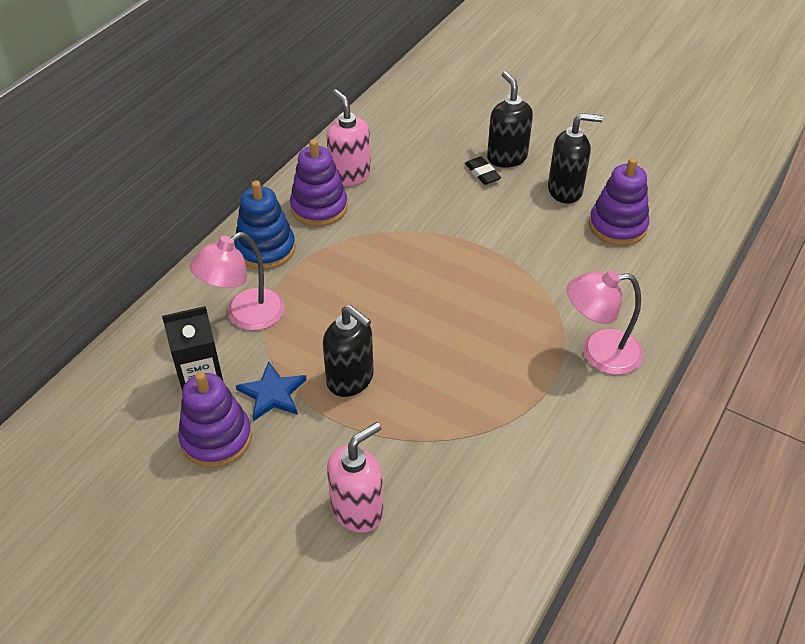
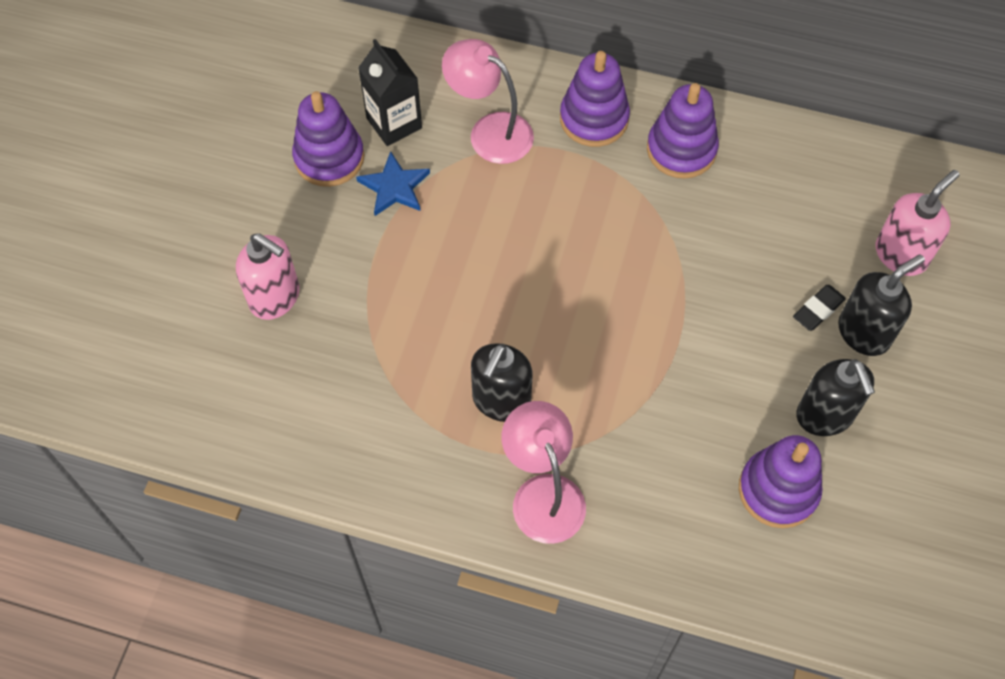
camera: 75 degrees right, 15 degrees up
(265, 249) = (594, 119): blue stacking toy -> purple stacking toy
(350, 175) = (751, 165): pink soap dispenser -> pink soap dispenser (901, 255)
(350, 379) = (431, 250): black soap dispenser -> black soap dispenser (501, 401)

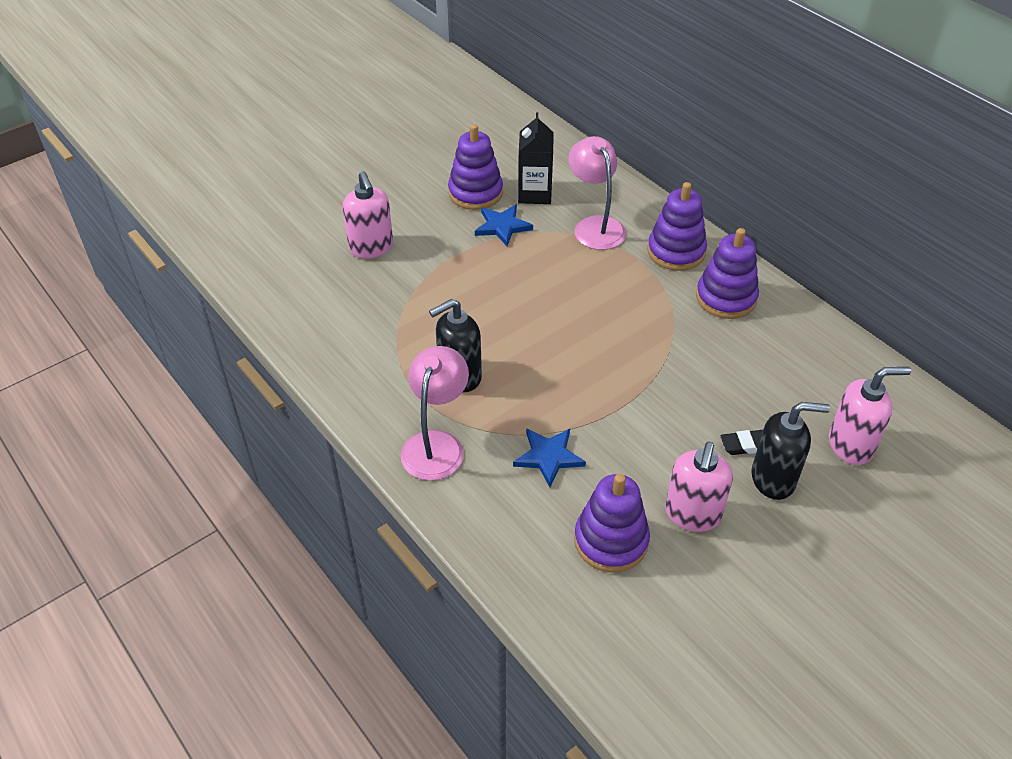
camera: 35 degrees right, 15 degrees down
(657, 438) = (548, 457): none -> blue star
(825, 415) = (692, 514): black soap dispenser -> pink soap dispenser

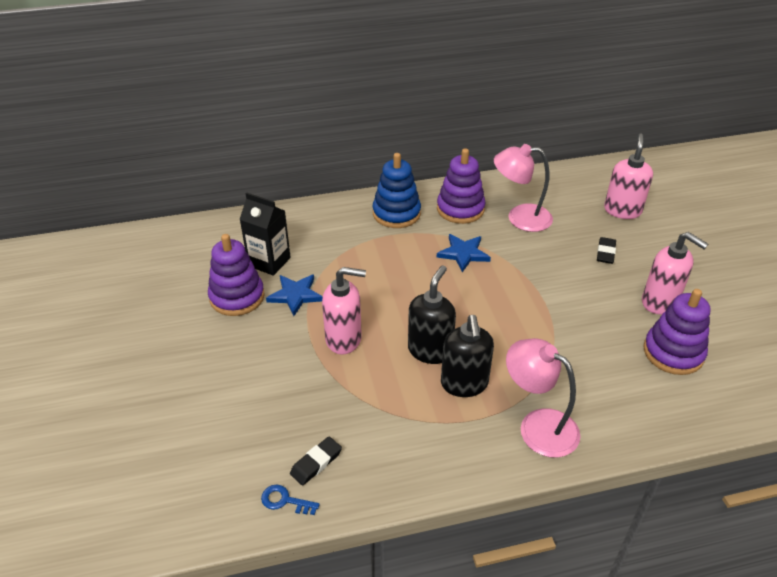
camera: 65 degrees left, 5 degrees down
(275, 305) = (285, 501): none -> blue key
(319, 309) = (316, 463): none -> black eraser
(371, 248) = (255, 394): pink soap dispenser -> pink soap dispenser (344, 339)
(548, 457) = (579, 358): blue star -> blue star (463, 254)
(595, 226) = (336, 243): pink lamp -> pink lamp (520, 218)
(676, 251) = (396, 213): purple stacking toy -> blue stacking toy
(773, 479) = (640, 253): black soap dispenser -> black soap dispenser (430, 350)

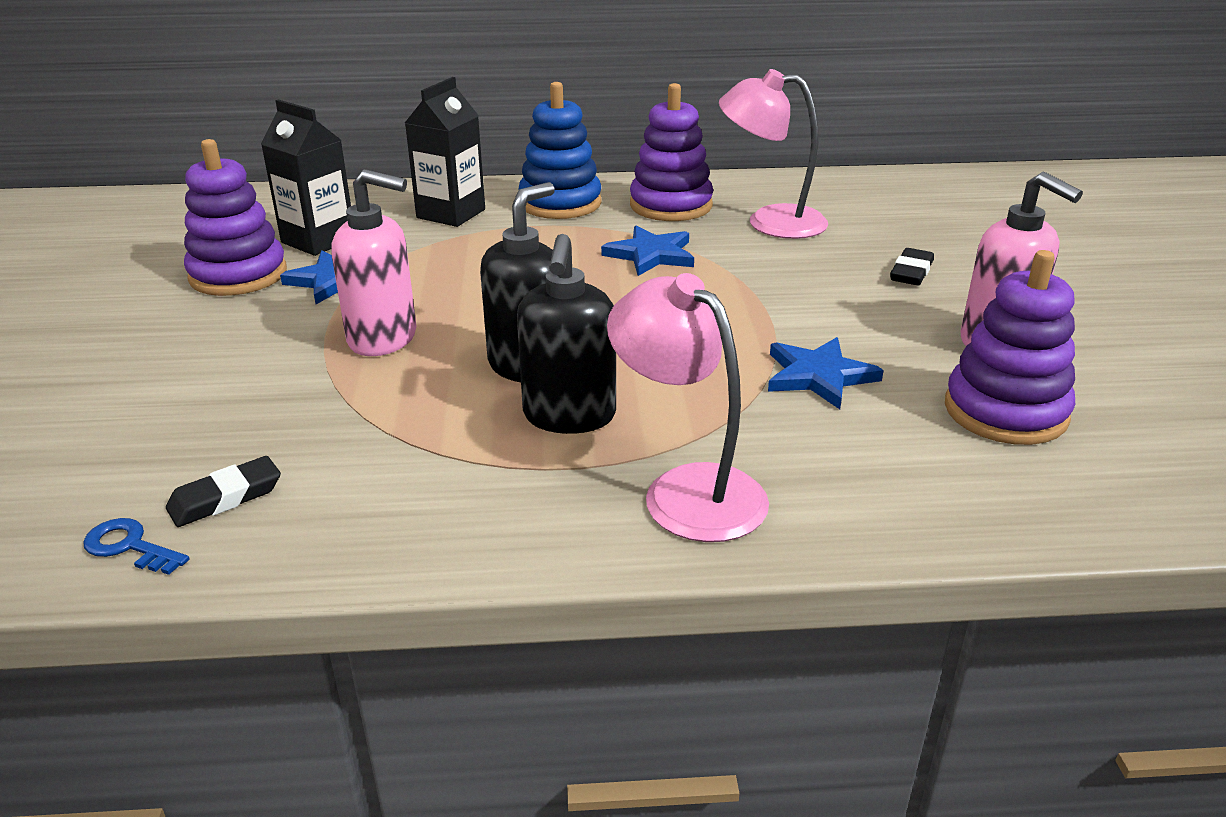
camera: 10 degrees right, 10 degrees down
(336, 229) = (451, 214): none -> black carton
(578, 339) = (819, 376): none -> blue star
(622, 210) = (959, 225): pink soap dispenser -> none

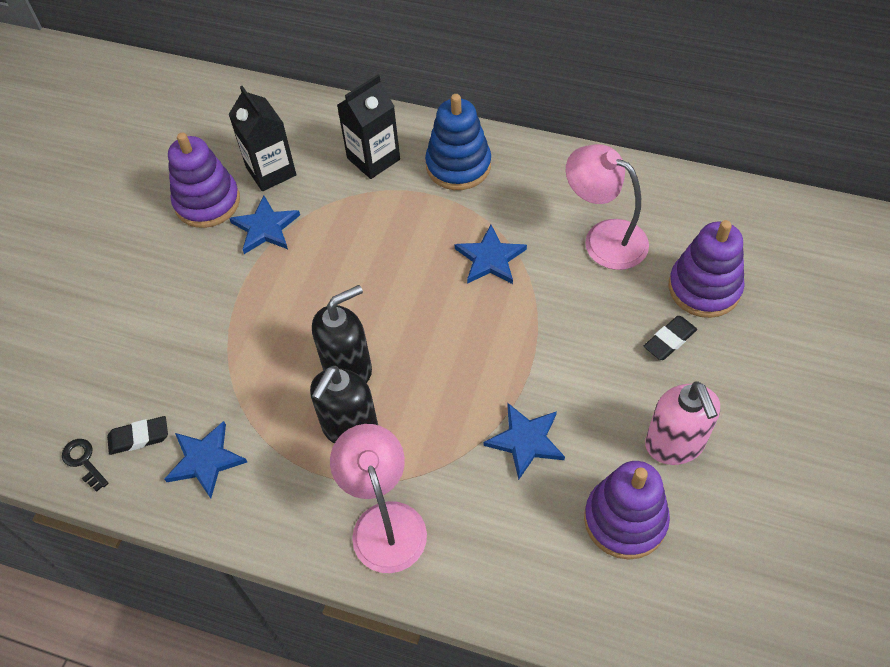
camera: 25 degrees right, 25 degrees up
(130, 547) = (84, 461): blue key -> black key
(356, 496) = (205, 460): none -> blue star
(383, 339) = (272, 308): pink soap dispenser -> none
(671, 205) = (540, 192): purple stacking toy -> purple stacking toy (704, 288)

